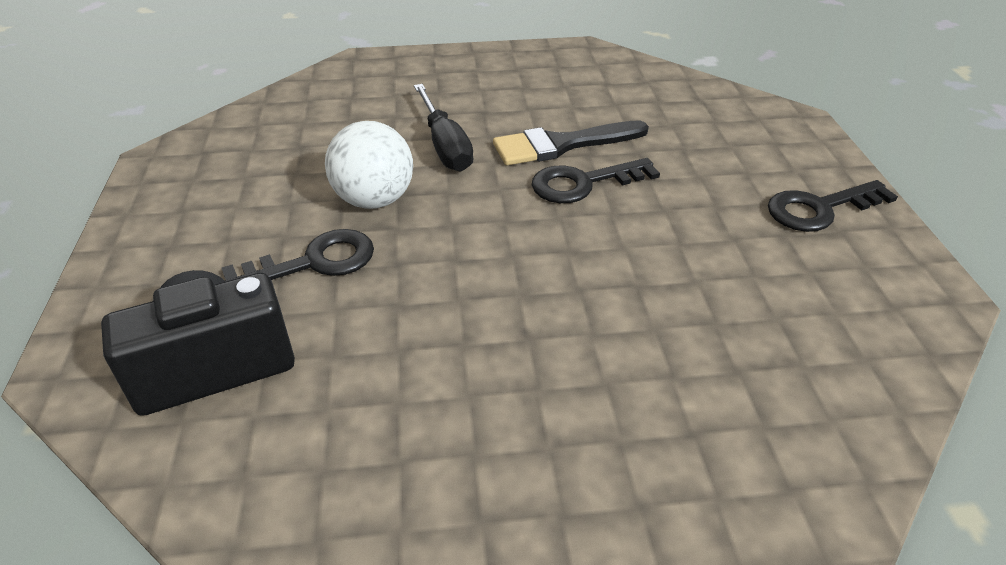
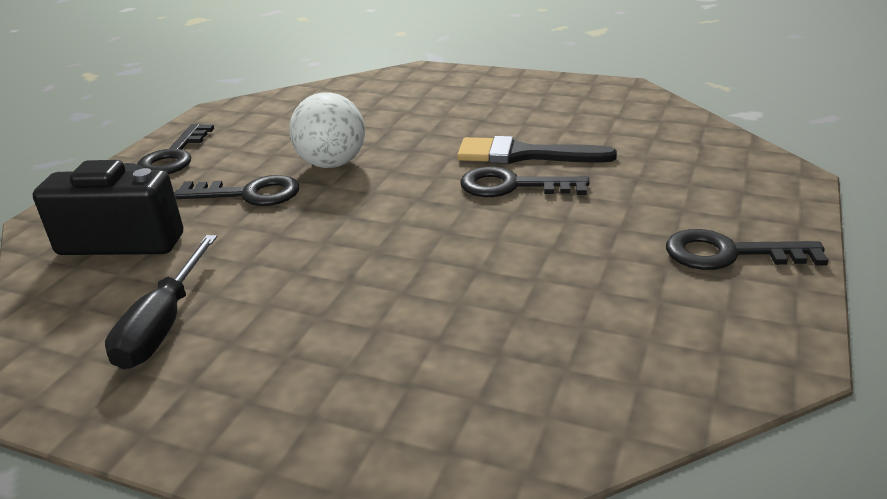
camera: 30 degrees right, 10 degrees down
(164, 234) = (174, 156): none -> black key
(445, 145) = (424, 138): black screwdriver -> black screwdriver (164, 324)

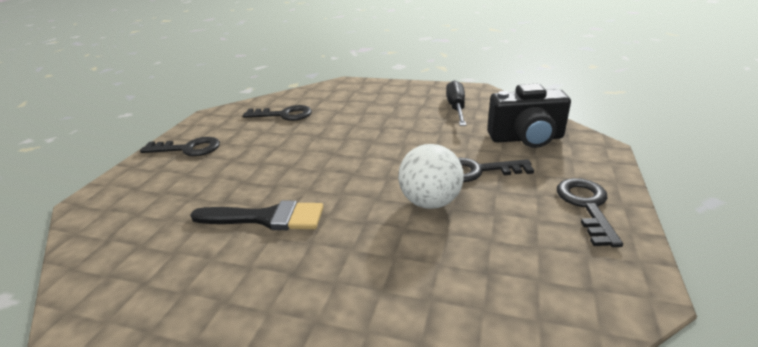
camera: 175 degrees right, 0 degrees up
(512, 186) = (285, 186): black key -> black key (284, 115)

